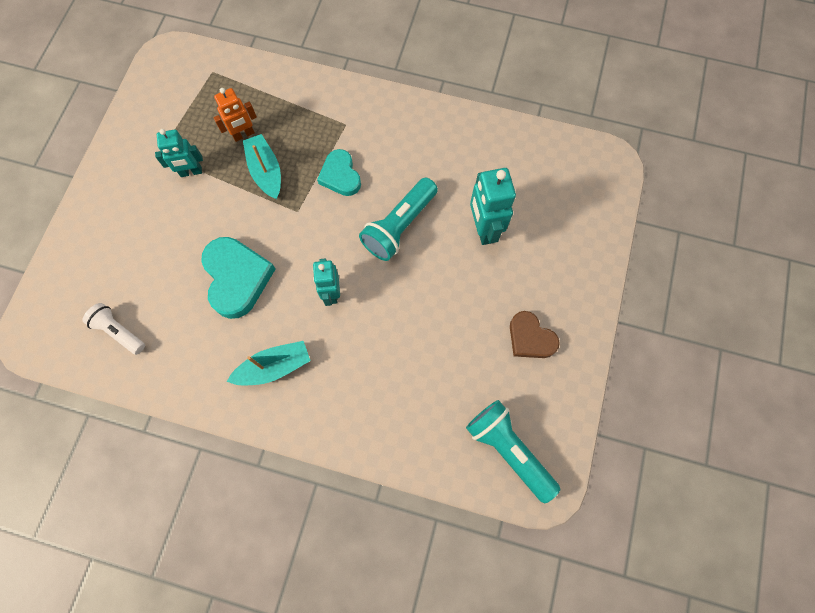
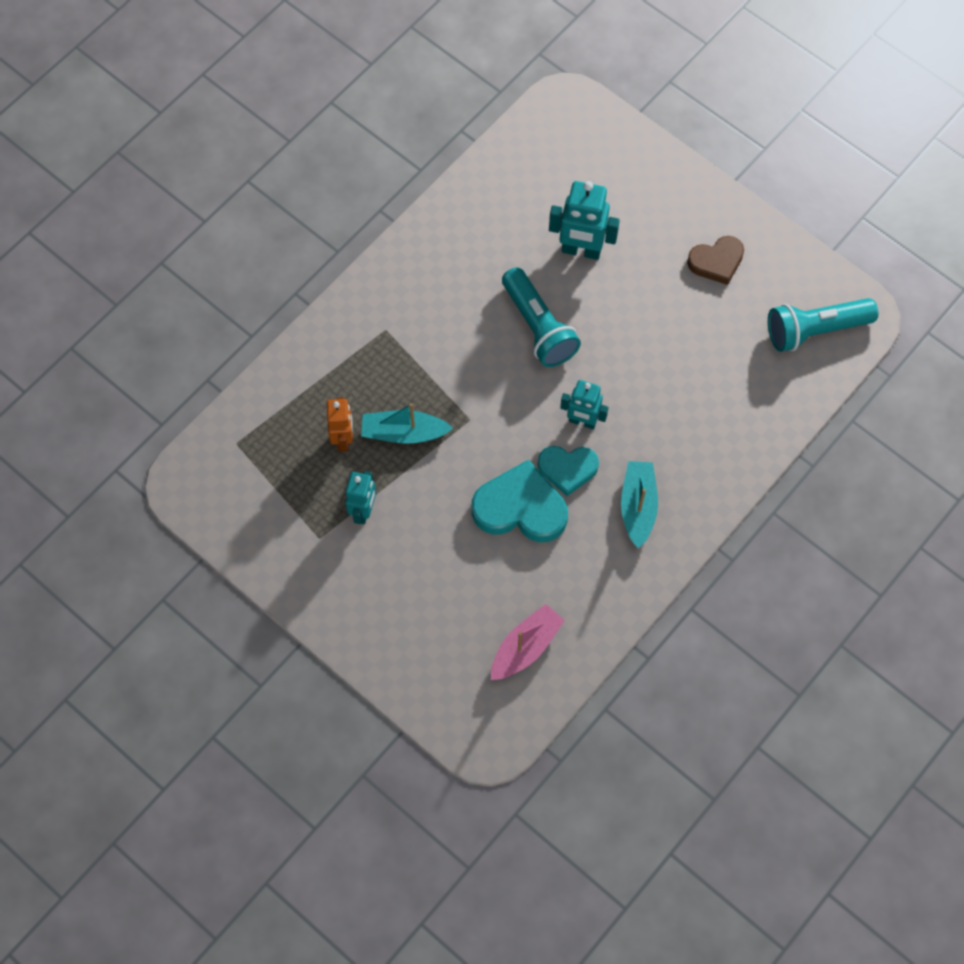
camera: 65 degrees left, 5 degrees down
(119, 331) = (526, 647): white flashlight -> pink boat
(340, 175) = (448, 360): turquoise heart -> turquoise heart (567, 469)

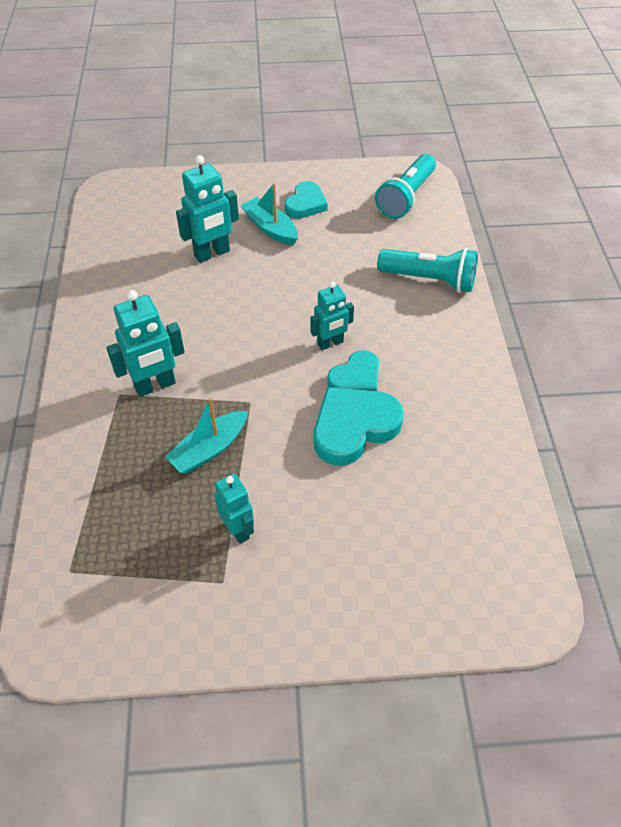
camera: 45 degrees left, 15 degrees down
(343, 439) = (164, 492): orange robot -> none
(417, 344) = (155, 386): none -> turquoise robot
(526, 647) = (472, 516): pink boat -> none
(538, 327) = (234, 313): turquoise flashlight -> turquoise flashlight (430, 280)
(638, 506) = (428, 363): turquoise boat -> turquoise boat (270, 228)
(716, 262) = (305, 204): brown heart -> turquoise heart

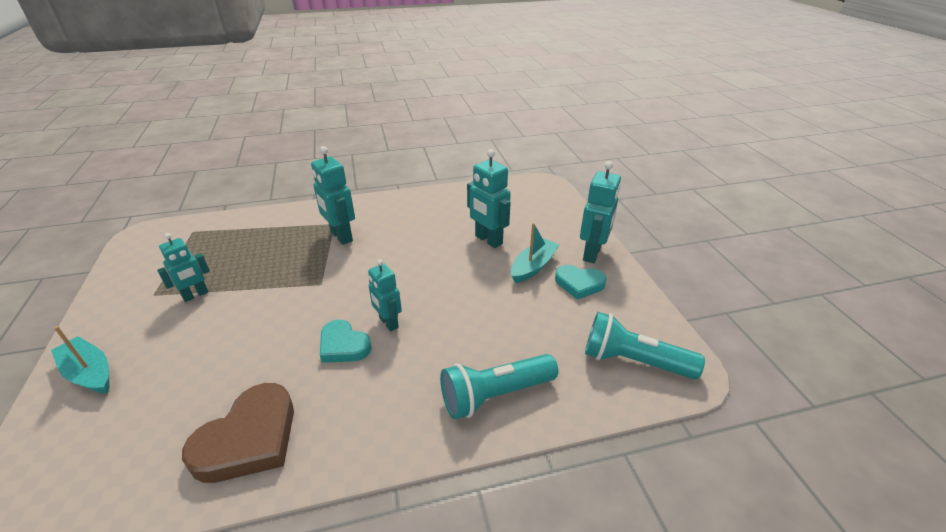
camera: 80 degrees right, 15 degrees down
(209, 449) = (275, 270): turquoise boat -> turquoise boat (89, 372)
(262, 185) = (592, 254): none -> turquoise robot
(353, 428) = (282, 350): turquoise heart -> none
(430, 280) = (495, 395): turquoise flashlight -> turquoise flashlight turned 60 degrees clockwise
(459, 441) = (249, 439): none -> brown heart

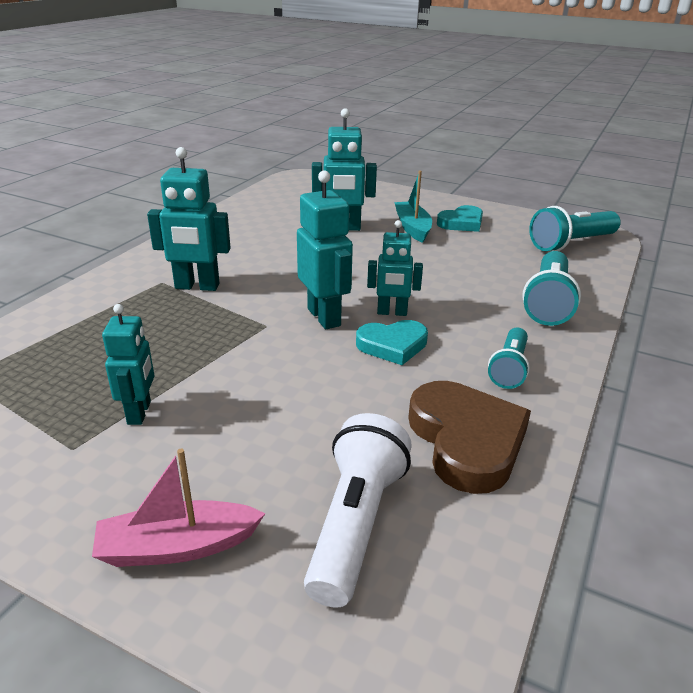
camera: 50 degrees left, 5 degrees down
(89, 372) = (177, 547): turquoise boat -> pink boat
(134, 429) = (356, 523): none -> white flashlight
(363, 418) = (509, 368): none -> turquoise flashlight
(592, 254) = (432, 204): turquoise robot -> turquoise robot (324, 317)

